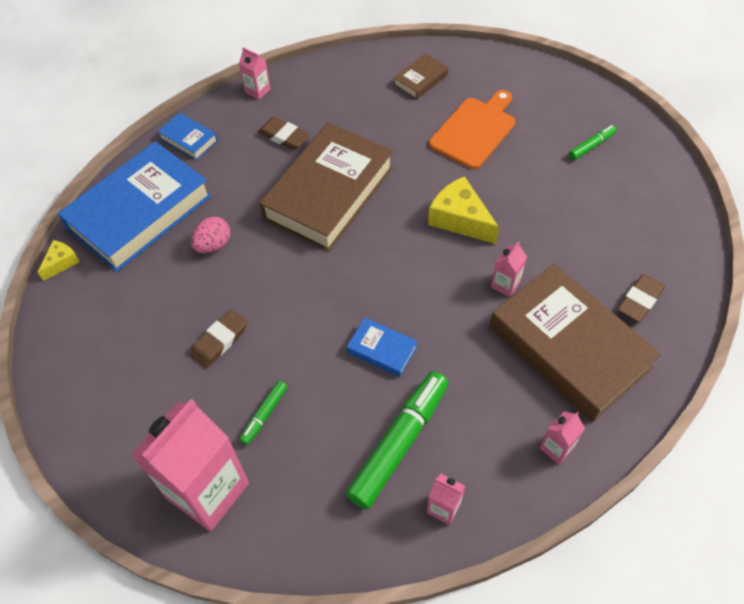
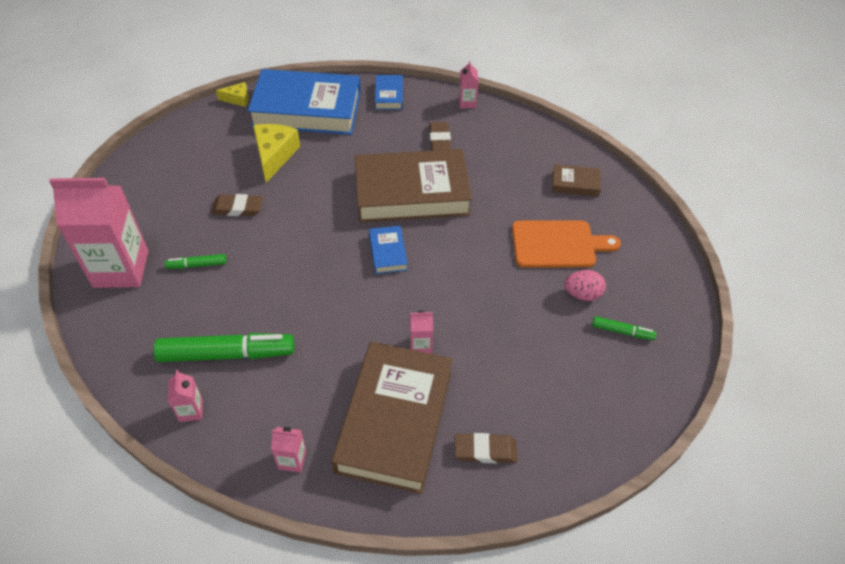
camera: 50 degrees right, 5 degrees down
(213, 245) = (312, 159): pink egg -> pink egg (582, 294)
(382, 350) = (298, 300): blue book -> blue book (388, 252)
(460, 219) = (459, 282): yellow cheese -> yellow cheese (274, 155)

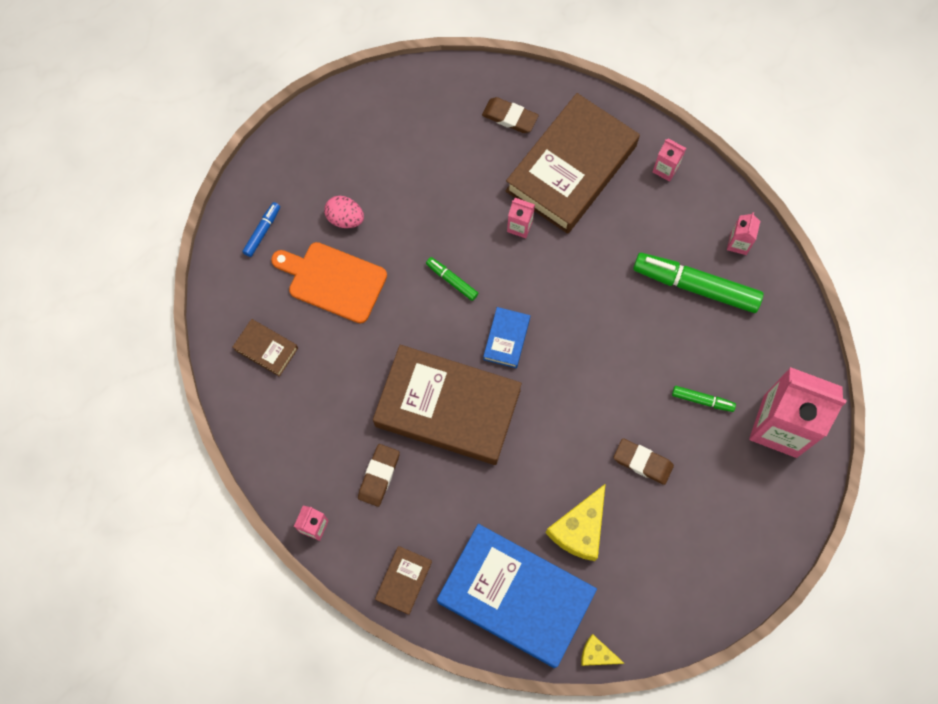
camera: 155 degrees left, 20 degrees up
(389, 95) = (403, 580): blue book -> brown book
(622, 331) = (334, 169): green marker -> green marker (452, 280)
(643, 259) = (262, 231): none -> blue marker

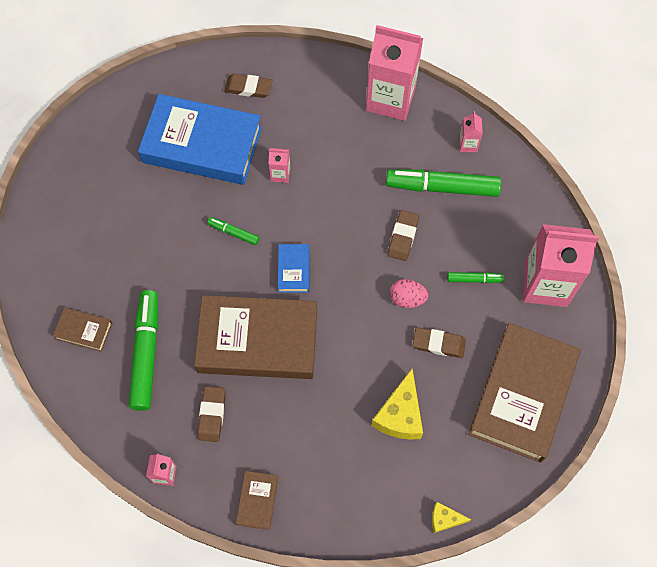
camera: 15 degrees left, 5 degrees down
(262, 231) = (56, 232): blue marker -> none
(326, 390) = (146, 353): none -> green marker
(333, 281) = (130, 258): orange cutting board -> none
(345, 218) = (127, 203): pink egg -> pink egg (407, 299)
(515, 597) = (360, 488): blue book -> blue book (202, 145)
(571, 168) = (311, 117): brown book -> brown book (522, 395)
(636, 332) = (403, 237): none -> brown eraser
(665, 169) = (390, 99): pink carton -> pink carton, size x2.35

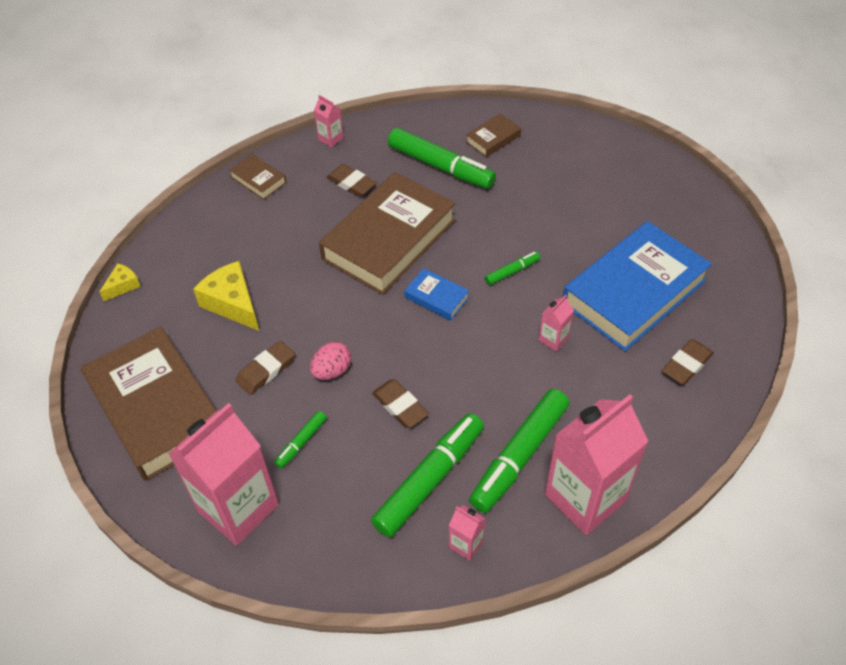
camera: 125 degrees right, 15 degrees down
(388, 147) = (519, 456): none -> green marker

